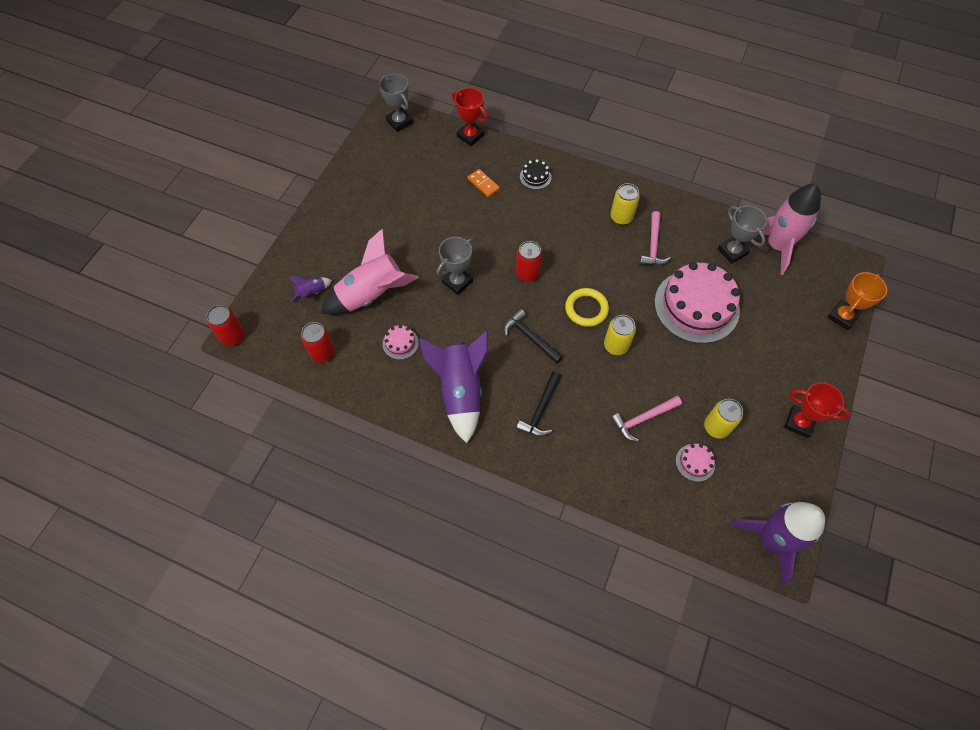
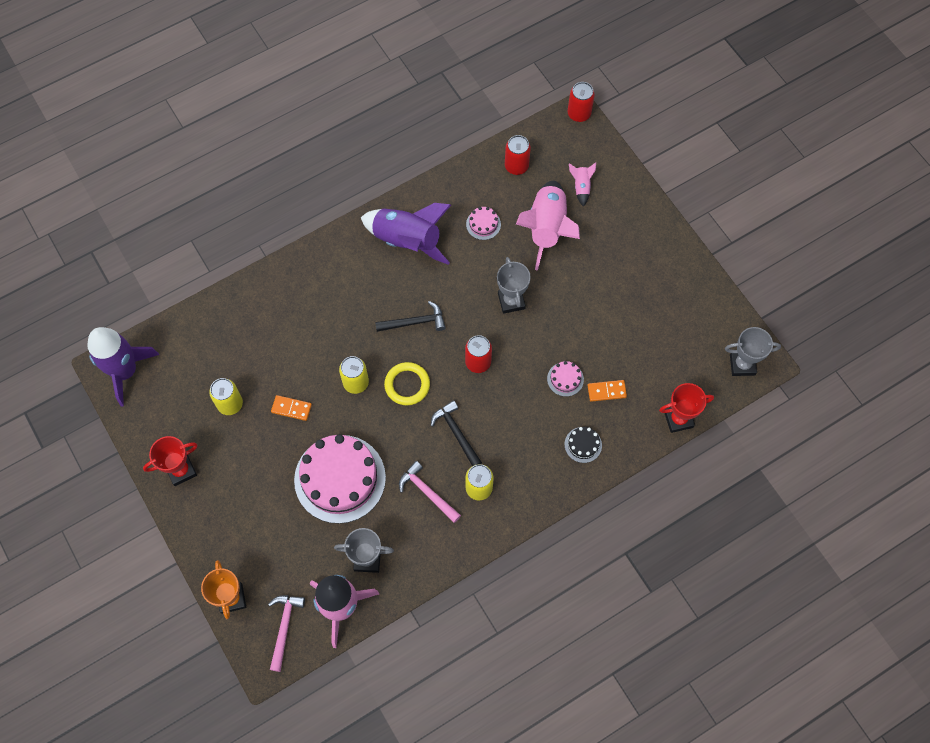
camera: 125 degrees right, 5 degrees up
(312, 293) = (581, 187): purple rocket -> pink rocket
(540, 410) = (347, 287): black hammer -> black hammer (456, 433)
(643, 419) = (280, 355): pink hammer -> pink hammer (284, 627)
(677, 377) = (291, 408): none -> orange domino
(695, 462) = (218, 365): pink cake -> pink cake (565, 379)

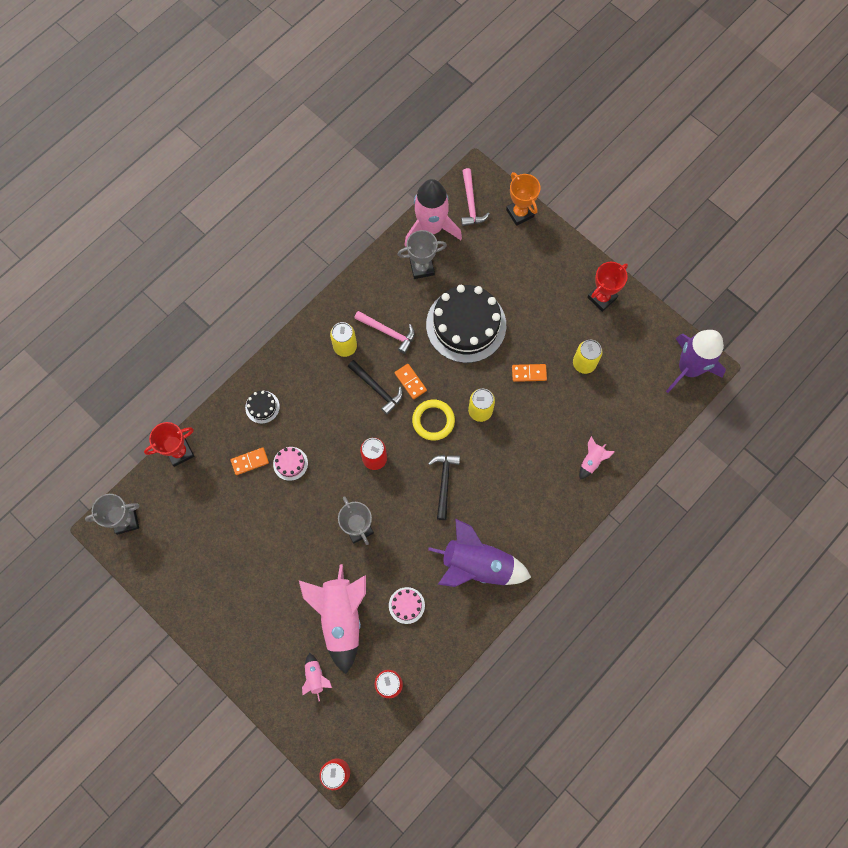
camera: 165 degrees right, 5 degrees up
(262, 306) = (591, 461): none -> pink rocket
(340, 478) = (466, 325): pink cake -> black cake
(414, 322) = (444, 482): black hammer -> black hammer turned 120 degrees clockwise
(419, 431) = (410, 382): none -> orange domino

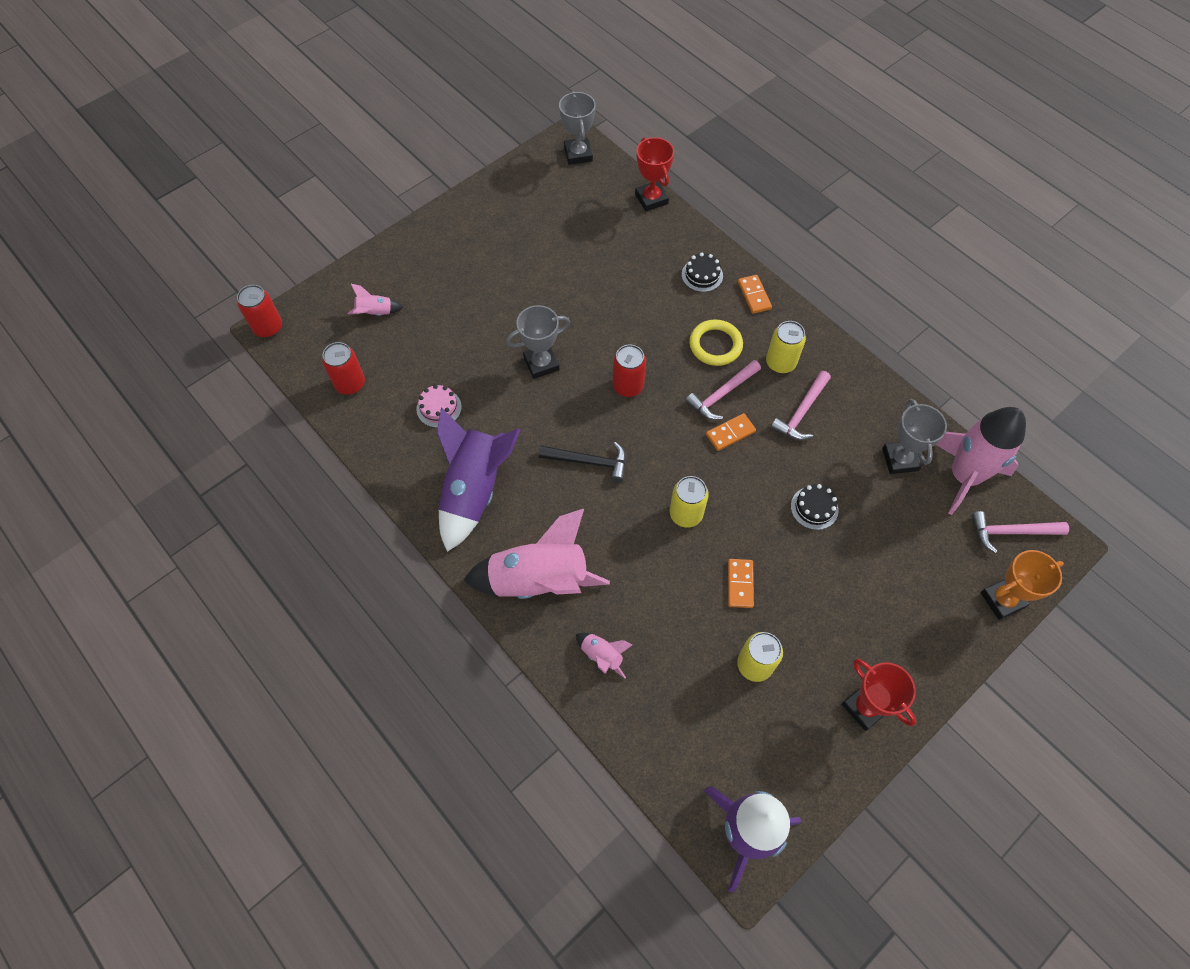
camera: 95 degrees right, 10 degrees down
(250, 461) = (635, 261): orange domino -> orange domino (754, 295)
(290, 463) = (629, 299): pink cake -> none
(341, 617) = (437, 340): pink rocket -> pink rocket (538, 580)
(377, 389) = (721, 394): black hammer -> pink hammer
(433, 421) = (674, 456): yellow ring -> yellow ring (715, 345)
(466, 325) = (814, 508): black cake -> black cake, size x0.42

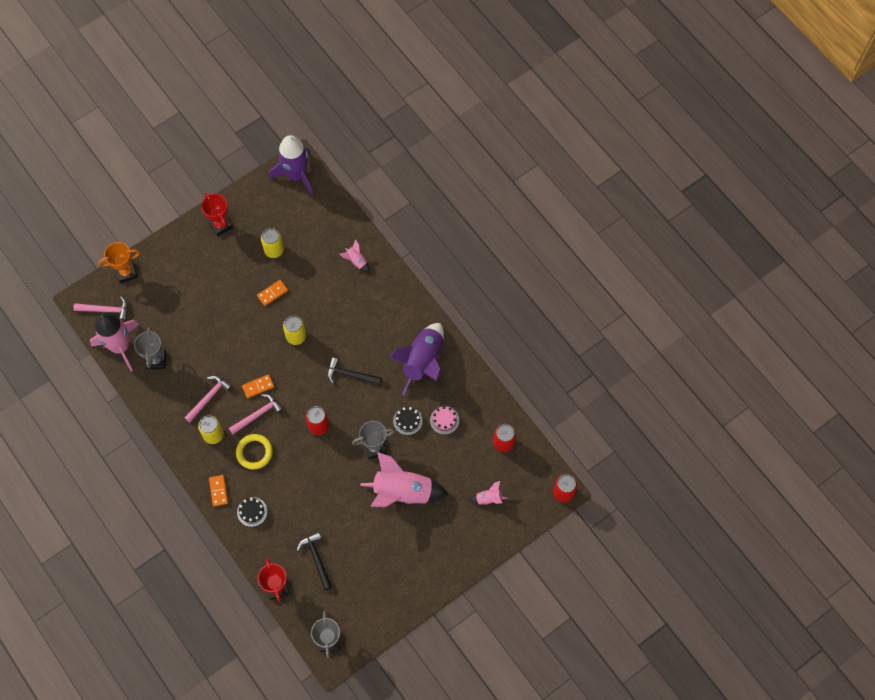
camera: 175 degrees left, 5 degrees up
(538, 580) = (388, 304): pink rocket -> pink rocket (403, 492)
(605, 231) = (316, 559): none -> black hammer
(740, 584) = (272, 293): orange domino -> orange domino turned 45 degrees clockwise
(814, 508) = (218, 334): black cake -> black cake (407, 421)

